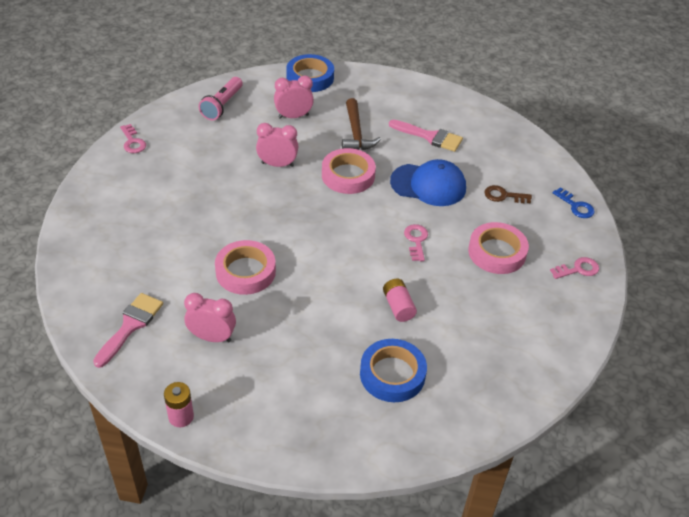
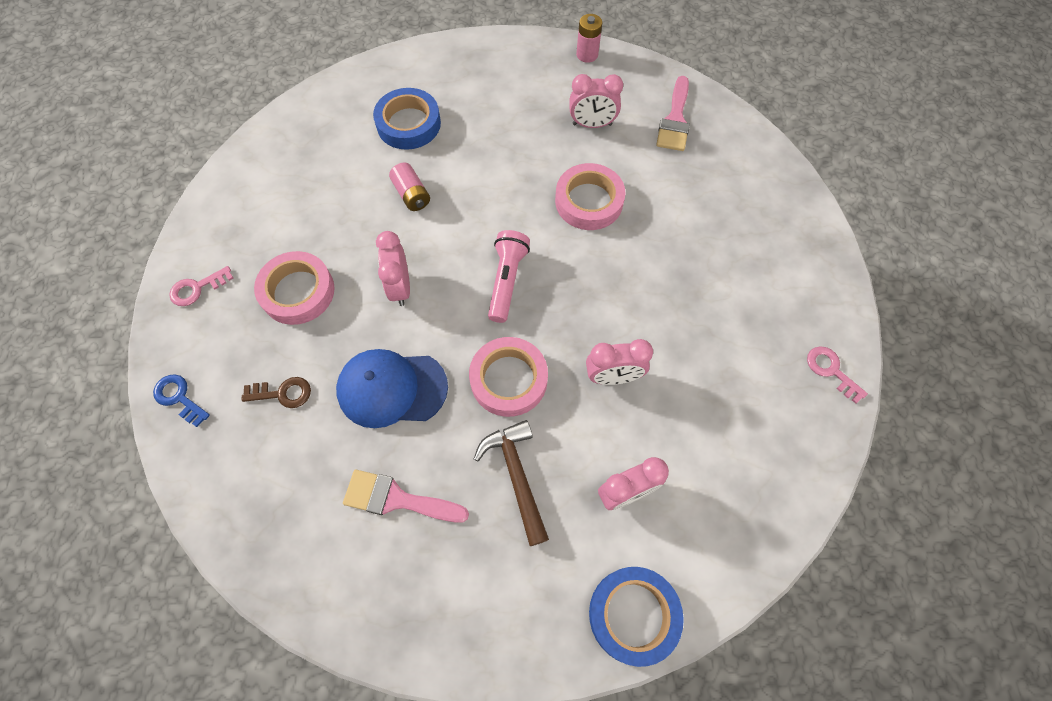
camera: 170 degrees right, 20 degrees up
(222, 105) = (748, 489): pink flashlight -> pink flashlight (507, 280)
(416, 240) = (400, 287): pink key -> pink clock

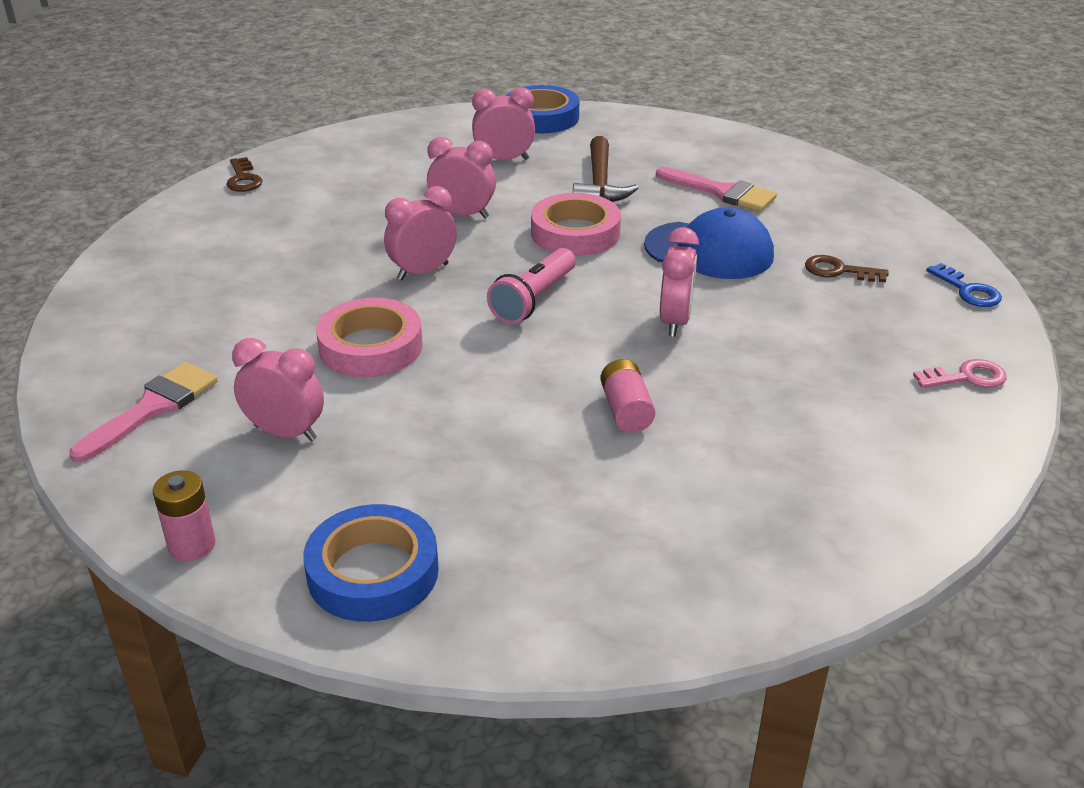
camera: 160 degrees left, 30 degrees down
(298, 292) = (817, 345): pink tape -> none
(408, 124) = (595, 510): blue tape -> blue tape (373, 572)
(601, 288) = (423, 272): none -> pink clock
(831, 371) = (243, 179): pink key -> brown key

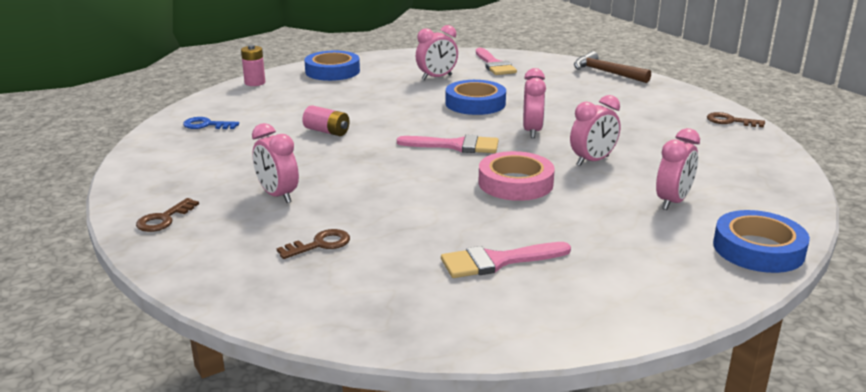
camera: 130 degrees right, 10 degrees down
(192, 545) = (397, 56): pink battery -> pink battery (255, 83)
(371, 346) = (475, 103): pink tape -> blue tape
(533, 300) = (456, 146): pink flashlight -> pink brush
(600, 183) = (582, 220): brown hammer -> brown hammer (606, 72)
(675, 322) = (369, 170): pink clock -> pink clock (277, 195)
(709, 251) = (421, 214): blue cap -> none
(966, 377) = (164, 219): pink key -> brown key
(968, 290) = (209, 278): blue key -> blue key (206, 125)

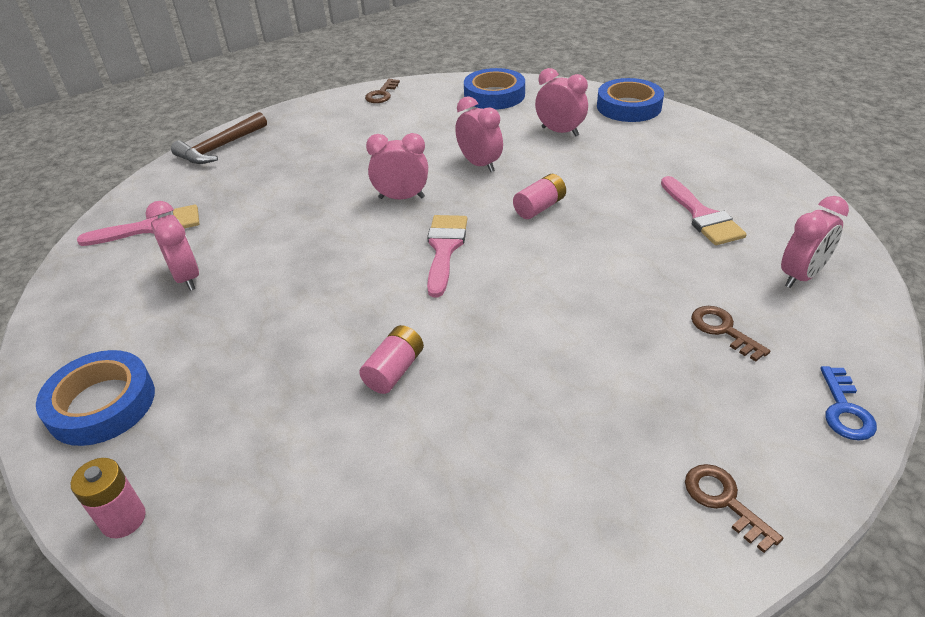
camera: 90 degrees left, 15 degrees up
(164, 219) = (724, 501): brown key -> brown key turned 150 degrees counterclockwise
(206, 125) = (354, 547): blue key -> blue key (844, 410)
(277, 195) = (616, 388): pink clock -> pink clock (801, 276)
(475, 103) = (304, 239): blue tape -> blue tape (494, 95)
(515, 183) = (539, 207): pink tape -> pink battery

